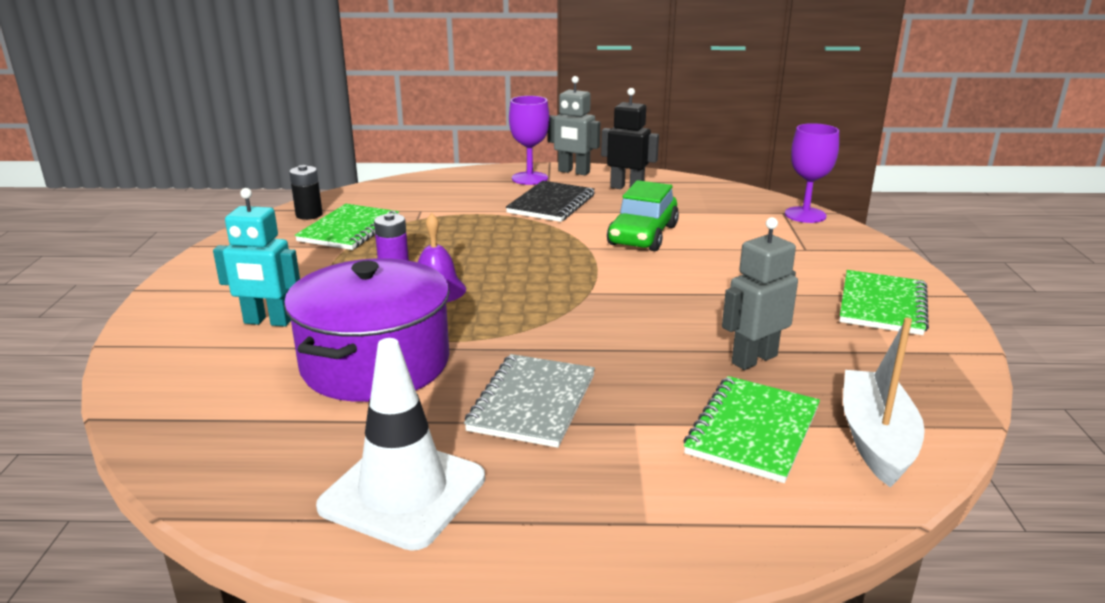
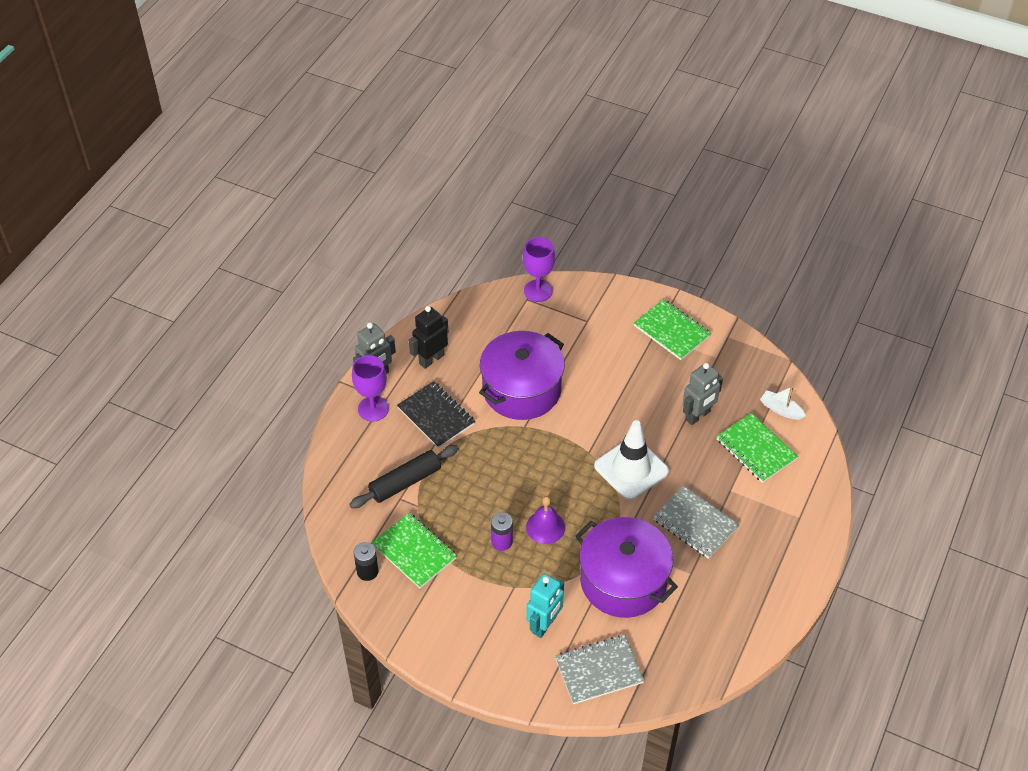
camera: 65 degrees left, 25 degrees up
(193, 378) = (599, 670): none -> grey notebook
(403, 492) = (744, 596): white traffic cone -> white traffic cone (631, 469)
(445, 208) = (405, 482): none -> black rolling pin
(643, 235) = (521, 389): green car -> purple pot
(754, 359) = (698, 416): grey robot -> grey robot turned 120 degrees counterclockwise
(876, 439) = (781, 409): white boat -> white boat, size x0.61

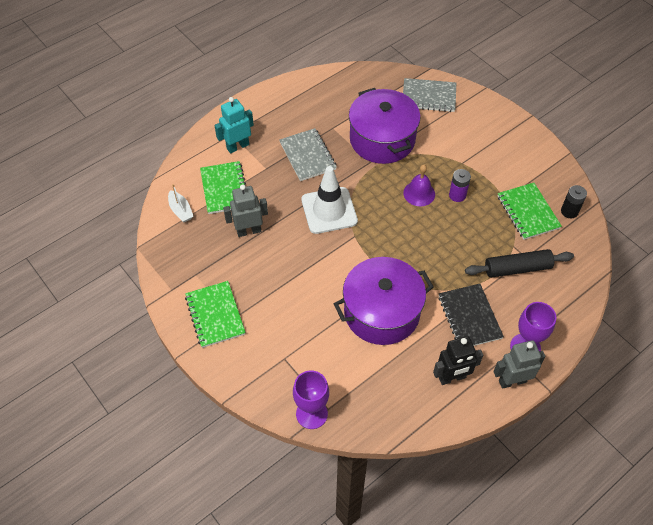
camera: 155 degrees left, 5 degrees up
(544, 625) = (451, 133): turquoise robot -> turquoise robot (237, 146)

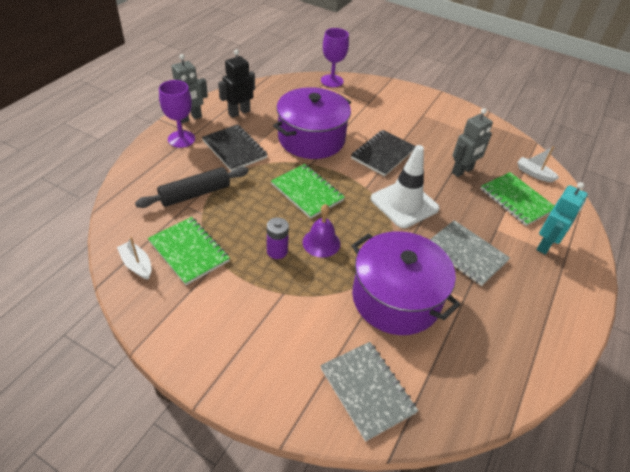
camera: 155 degrees right, 10 degrees down
(215, 315) = (437, 114): green notebook -> green notebook (307, 192)
(315, 271) = (383, 154): none -> black notebook
(428, 97) = (367, 390): grey notebook -> grey notebook turned 75 degrees clockwise
(569, 211) = (137, 264): black battery -> white boat

